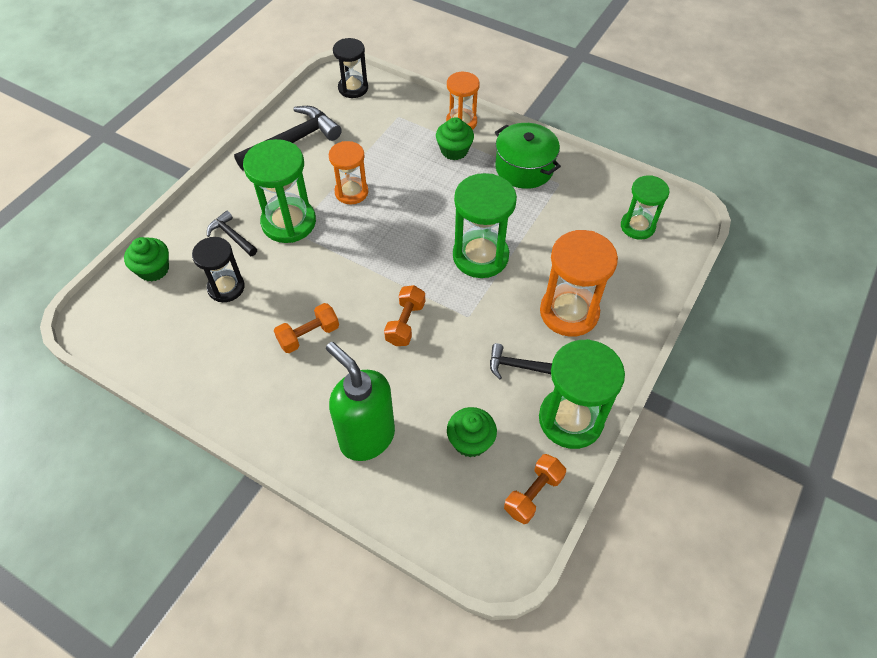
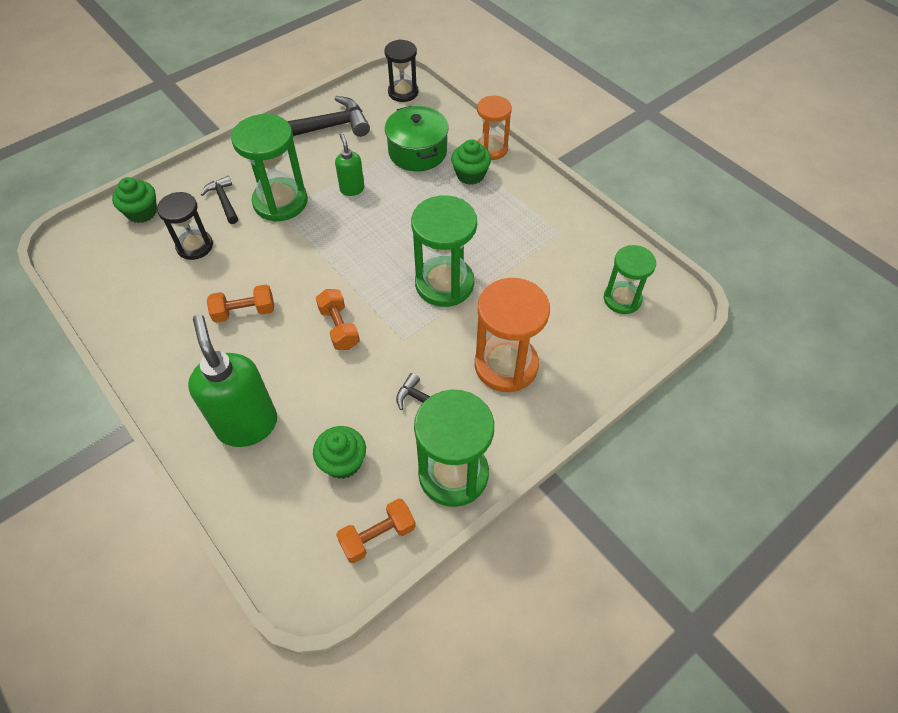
camera: 20 degrees right, 0 degrees up
(351, 192) = (352, 189): orange hourglass -> green soap dispenser
(405, 323) = (339, 327): orange dumbbell -> orange dumbbell turned 60 degrees counterclockwise
(524, 168) = (532, 209): green pot -> green pot (417, 152)

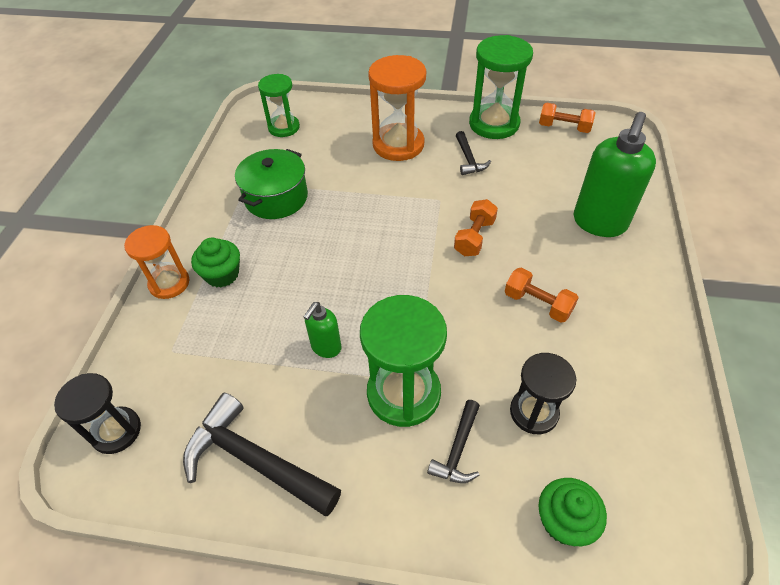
camera: 130 degrees left, 5 degrees down
(343, 462) = (552, 166): green cupcake -> none
(417, 152) = (222, 336): green pot -> green pot (276, 198)
(444, 284) = (367, 211): green hourglass -> none

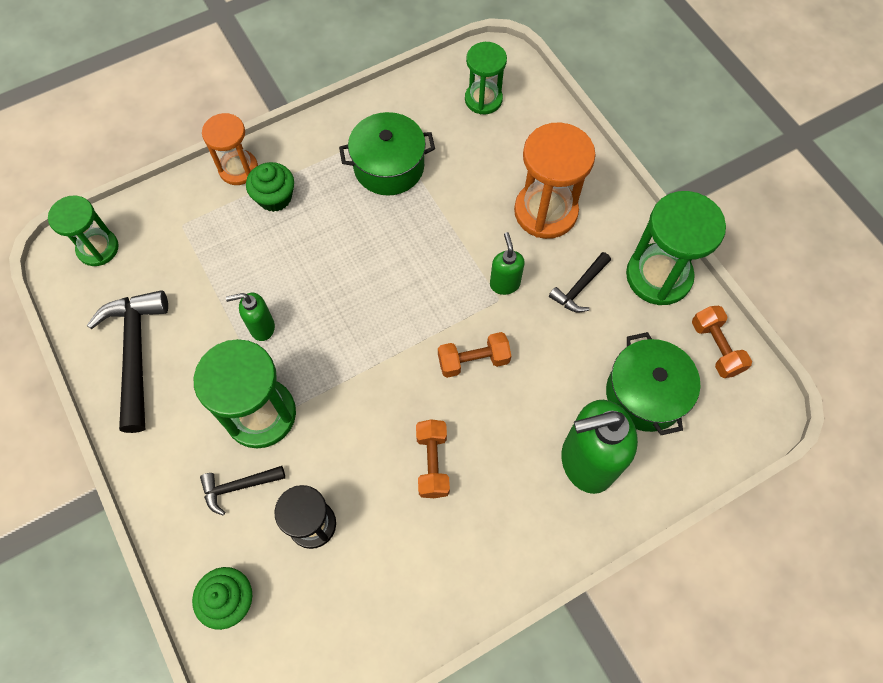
camera: 50 degrees right, 15 degrees up
(116, 431) = (98, 248): black hourglass -> green hourglass
(431, 191) = (504, 284): none -> green soap dispenser
(571, 171) = (645, 394): none -> green pot

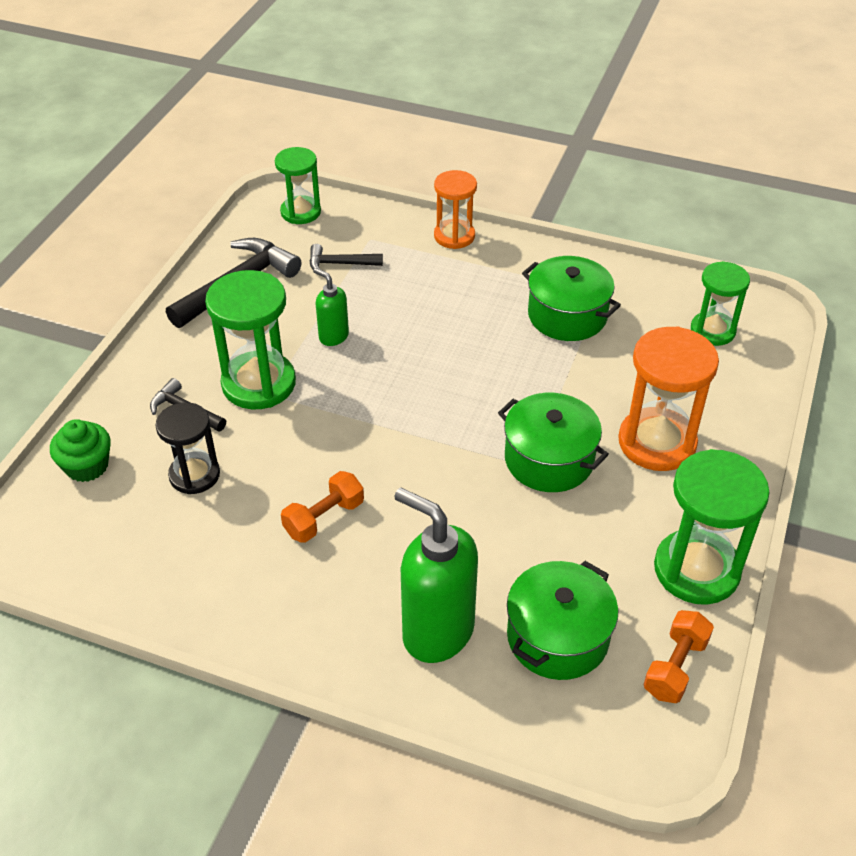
camera: 50 degrees right, 20 degrees down
(275, 197) = (454, 271): green cupcake -> none
(473, 360) = (449, 485): orange dumbbell -> none
(504, 284) = (549, 459): green soap dispenser -> green pot
(579, 288) = (609, 516): black hammer -> black hammer (339, 264)

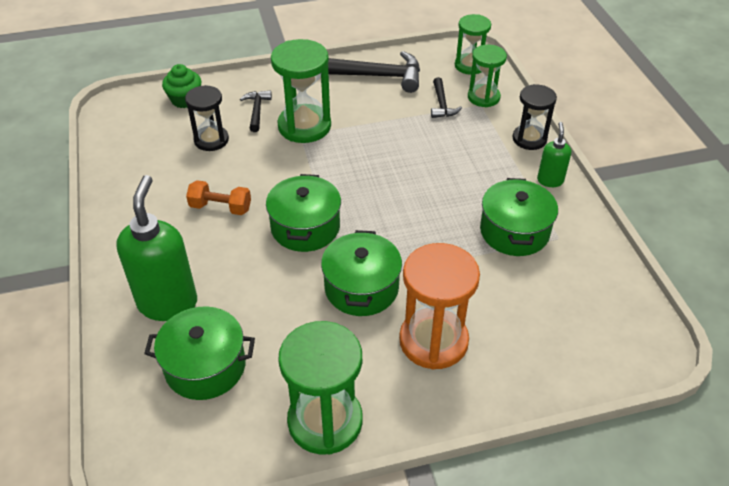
camera: 55 degrees right, 0 degrees up
(333, 336) = (374, 135): green soap dispenser -> green soap dispenser (550, 180)
(339, 264) = (442, 104): black hammer -> black hammer turned 150 degrees counterclockwise
(424, 460) = (305, 227): none -> green pot
(454, 236) = (529, 139): orange hourglass -> black hourglass
(675, 667) = (223, 447): orange dumbbell -> none
(712, 331) = (591, 322): green hourglass -> green hourglass (483, 97)

